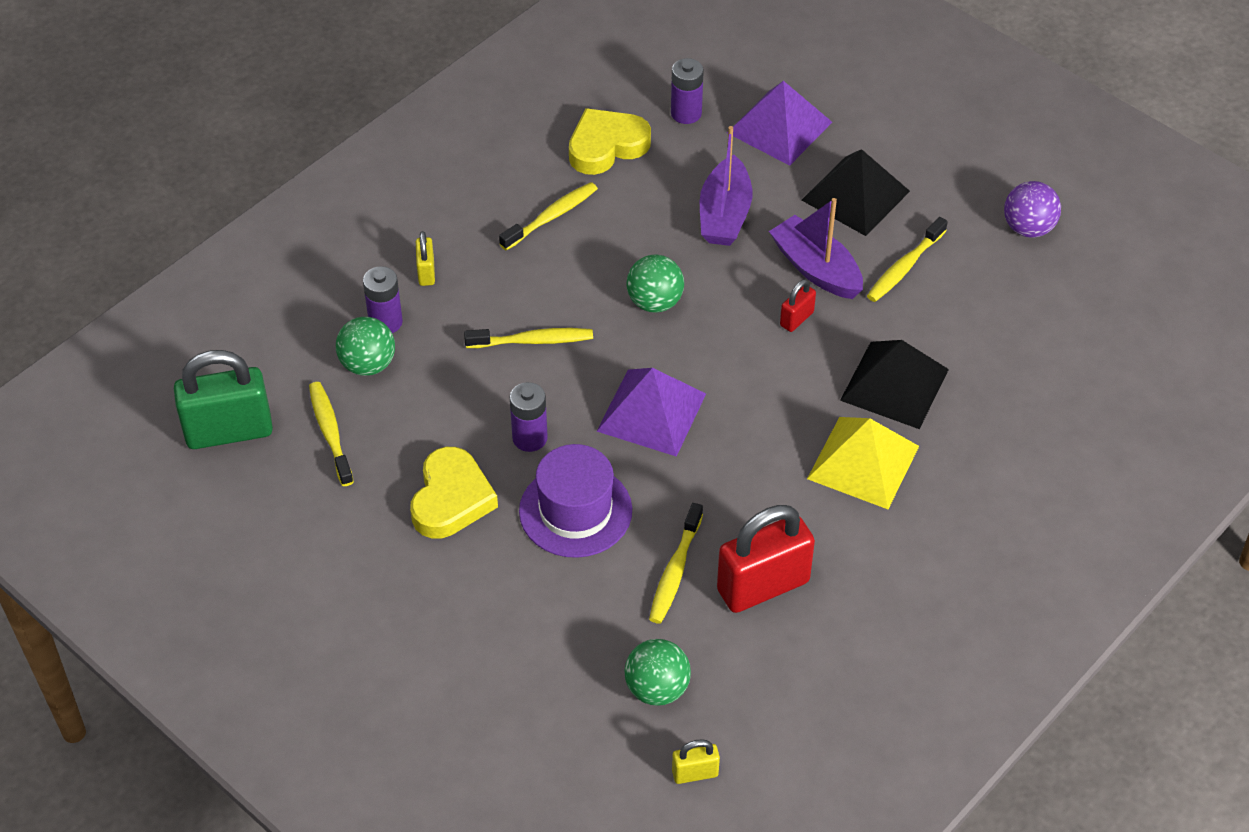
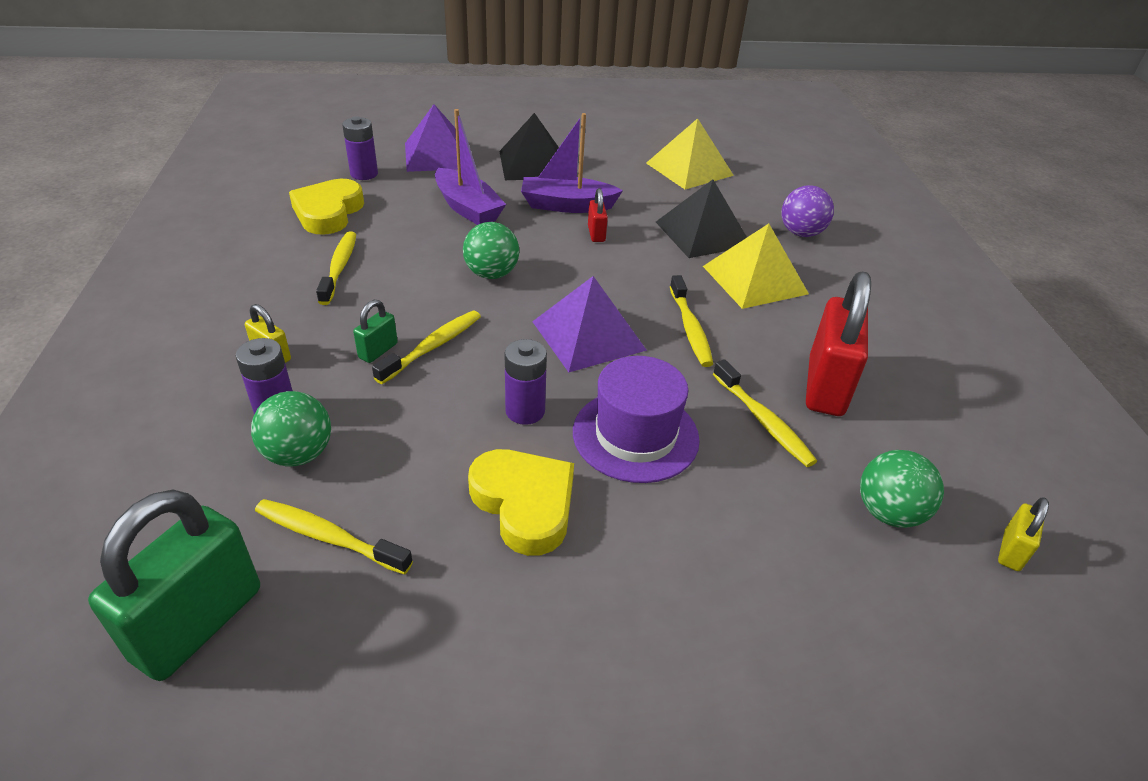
camera: 50 degrees left, 10 degrees down
(494, 317) = (378, 351): none -> green padlock
(904, 267) = (614, 181): yellow toothbrush -> yellow toothbrush (690, 328)
(1006, 301) = (689, 169): none -> yellow pyramid
(1028, 228) = (646, 137): purple ball -> purple ball (801, 233)

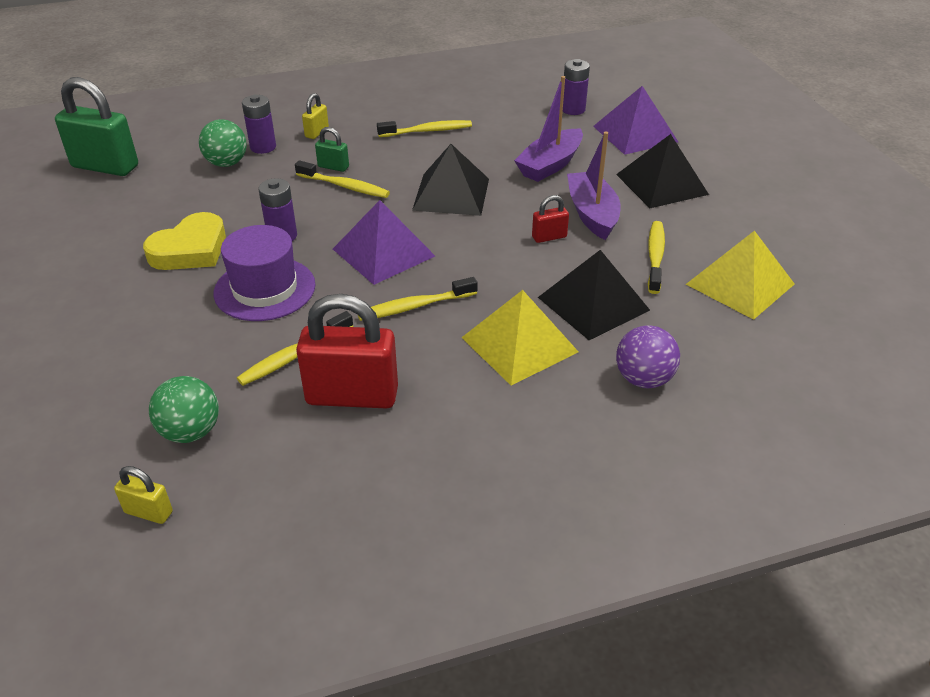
camera: 80 degrees right, 0 degrees up
(328, 212) = (501, 109): yellow heart -> none
(328, 537) = (161, 188): yellow toothbrush -> yellow toothbrush (655, 256)
(491, 274) = (451, 194): green ball -> black pyramid

